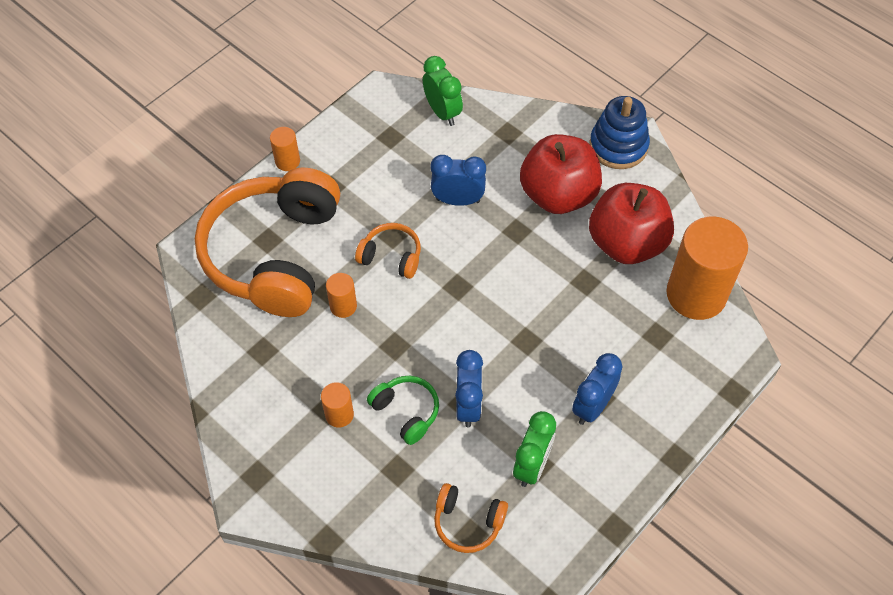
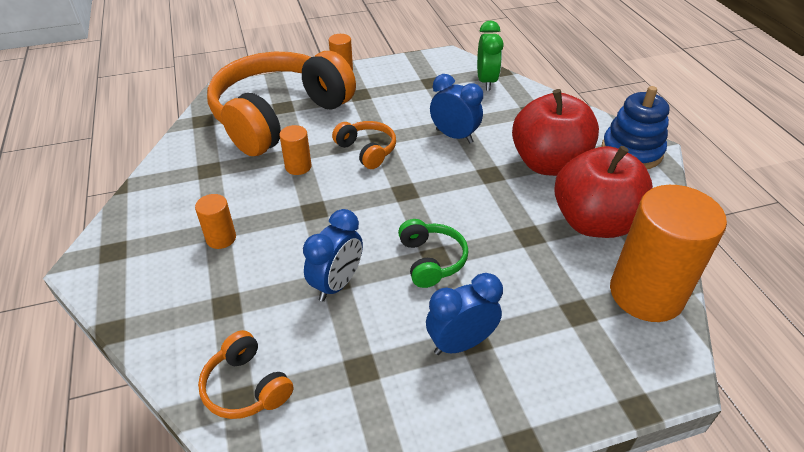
camera: 30 degrees right, 15 degrees down
(406, 412) = (277, 262): green headphones -> green headphones (431, 260)
(532, 465) = (354, 367): green clock -> none

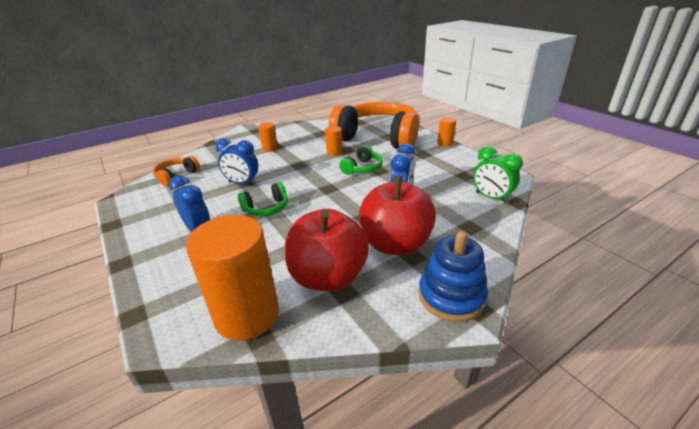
camera: 75 degrees right, 10 degrees down
(366, 151) = (362, 168): orange headphones -> green headphones
(486, 81) = (491, 198): green clock -> green clock turned 60 degrees clockwise

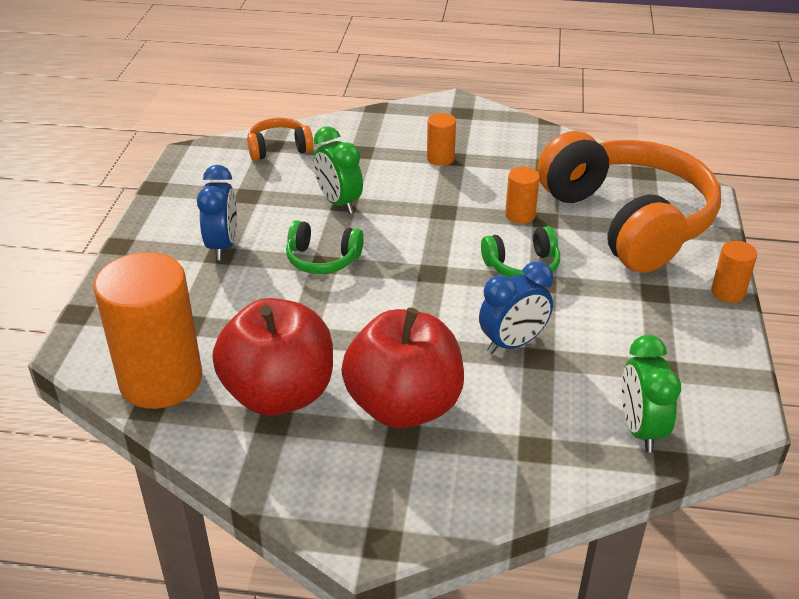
camera: 40 degrees right, 5 degrees up
(242, 183) = (339, 203): blue clock -> green clock
(451, 296) = (373, 509): blue stacking toy -> none

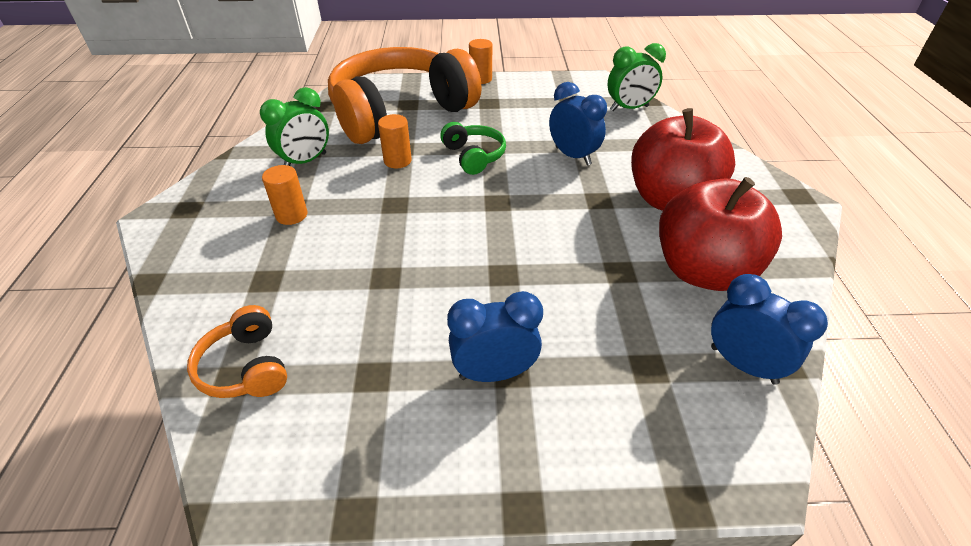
camera: 100 degrees left, 5 degrees up
(161, 380) = (743, 365): orange cylinder -> blue clock
(322, 259) = (496, 277): green headphones -> none
(339, 203) = (386, 281): green clock -> green clock (305, 162)

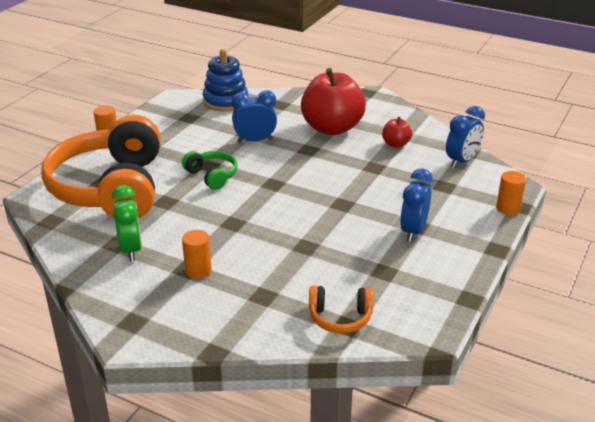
camera: 60 degrees left, 10 degrees down
(397, 161) = (180, 208): orange cylinder -> orange cylinder (508, 208)
(473, 156) = (212, 176): green headphones -> green headphones turned 45 degrees clockwise
(629, 108) = (225, 101): green clock -> blue stacking toy
(703, 271) = (396, 144): red apple -> red apple, size x0.45
(743, 365) = (462, 161): blue clock -> blue clock turned 150 degrees clockwise

